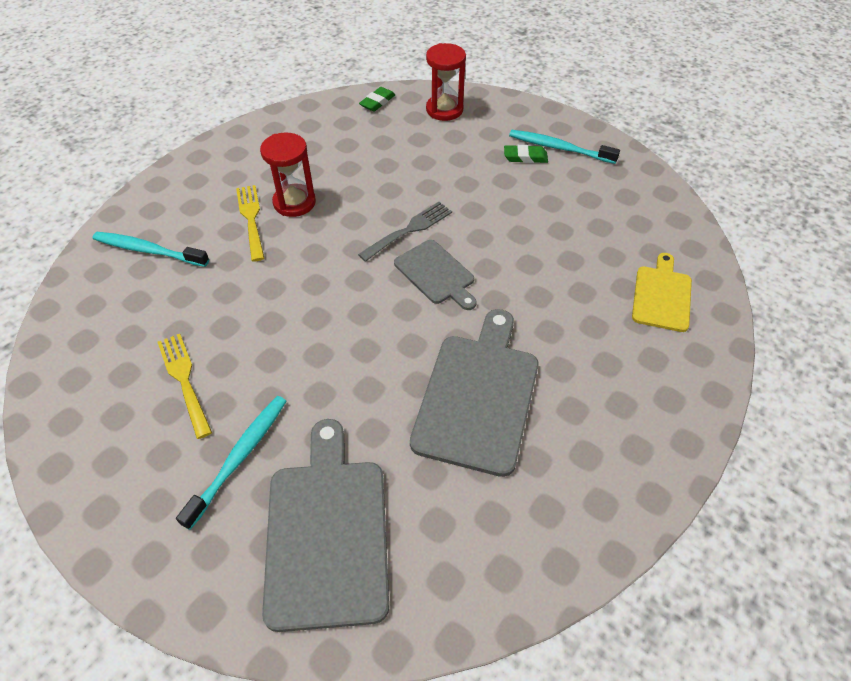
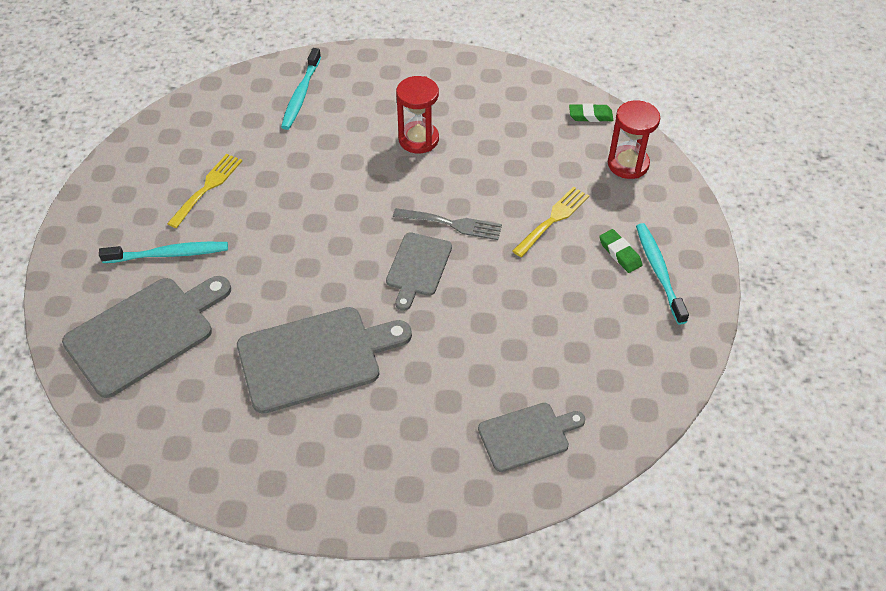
camera: 55 degrees right, 0 degrees up
(148, 250) = (301, 95): turquoise toothbrush -> turquoise toothbrush turned 150 degrees counterclockwise
(251, 219) = (379, 127): yellow fork -> yellow fork (553, 220)
(662, 296) = (527, 436): yellow cutting board -> grey cutting board

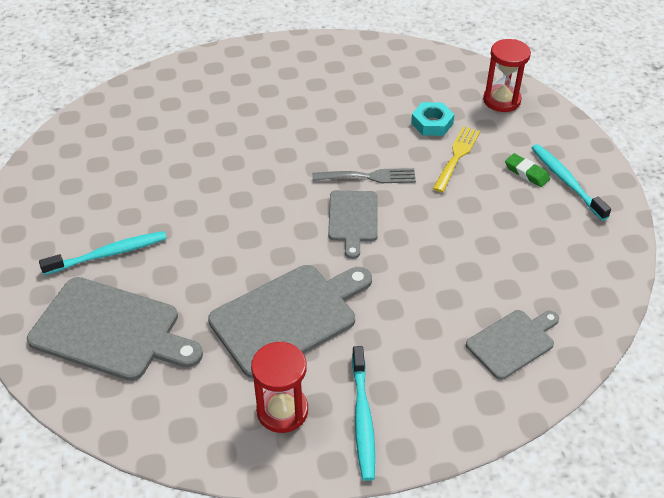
camera: 15 degrees left, 5 degrees down
(144, 333) = (110, 330): grey cutting board -> grey cutting board turned 75 degrees clockwise
(207, 188) = (125, 188): yellow fork -> none
(301, 95) = (185, 94): turquoise toothbrush -> turquoise toothbrush (362, 418)
(418, 139) = (309, 112): red hourglass -> red hourglass (282, 410)
(541, 176) = (432, 123): none -> turquoise nut
(590, 116) = (453, 67): green eraser -> none

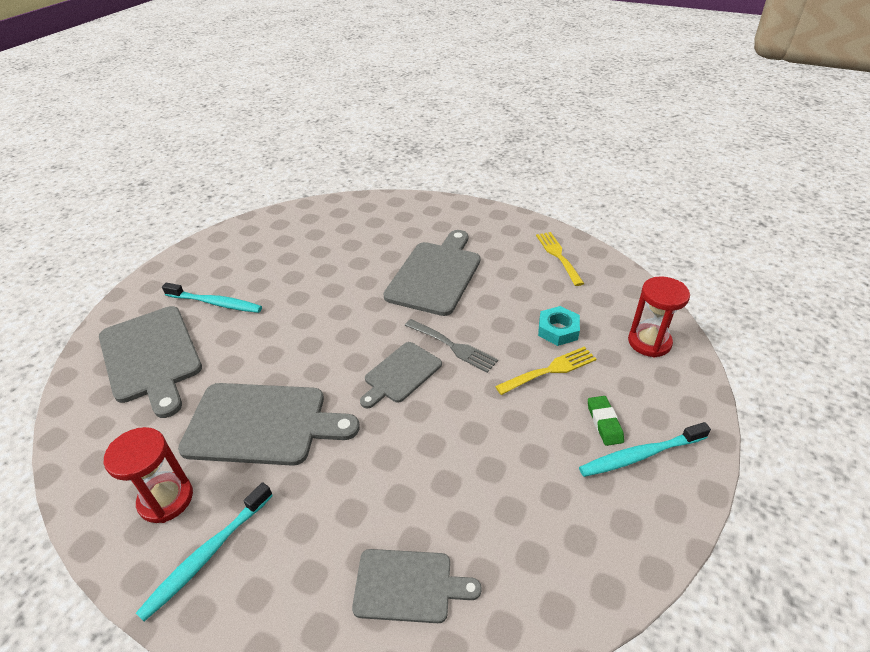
camera: 40 degrees right, 5 degrees down
(287, 126) = (435, 275): none -> grey cutting board
(371, 62) = (558, 256): none -> yellow fork
(566, 181) = (640, 455): turquoise toothbrush -> turquoise toothbrush turned 120 degrees counterclockwise

